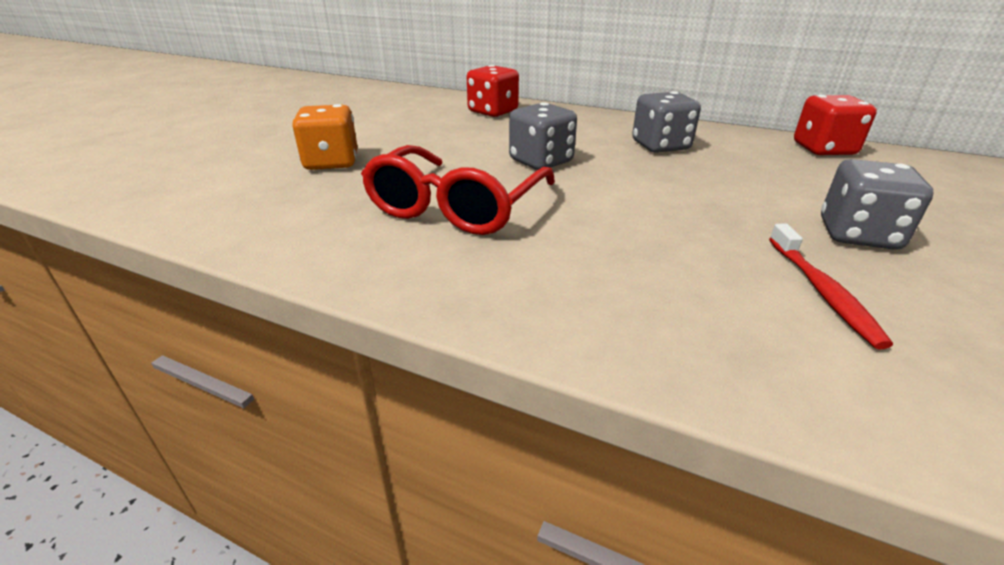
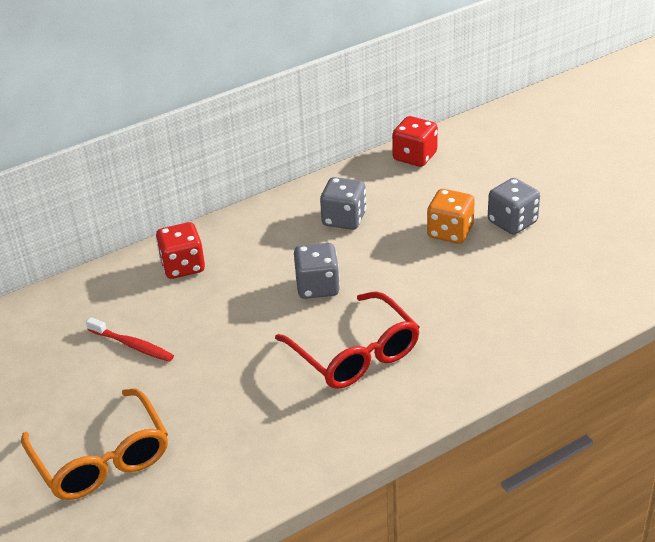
camera: 55 degrees left, 5 degrees up
(218, 145) = (102, 459): none -> orange glasses
(331, 162) = (216, 395): orange dice -> orange dice (450, 232)
(822, 291) = (543, 268): red toothbrush -> red toothbrush (132, 345)

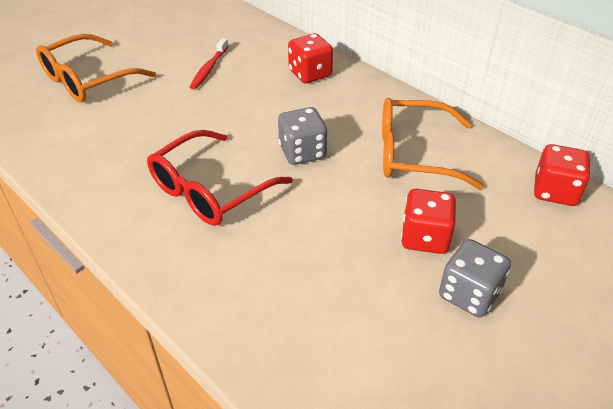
camera: 75 degrees right, 5 degrees up
(344, 219) = (413, 154): grey dice -> orange glasses
(450, 232) = (425, 237): orange dice -> red dice

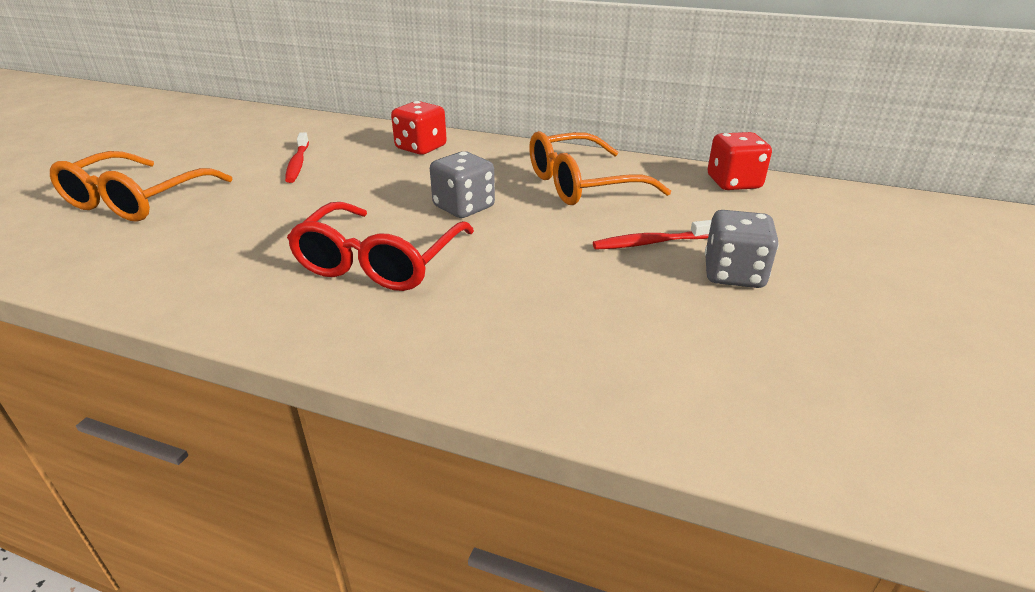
camera: 25 degrees left, 10 degrees down
(425, 237) = (651, 243): red dice -> red toothbrush

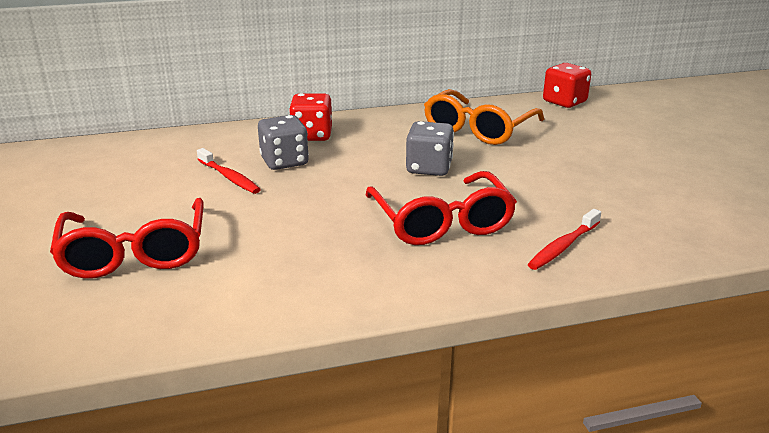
camera: 35 degrees left, 5 degrees down
(136, 200) = (135, 253): orange glasses -> red glasses
(651, 243) = (581, 153): red toothbrush -> red toothbrush (563, 246)
(733, 274) = (649, 156): grey dice -> grey dice (284, 161)

